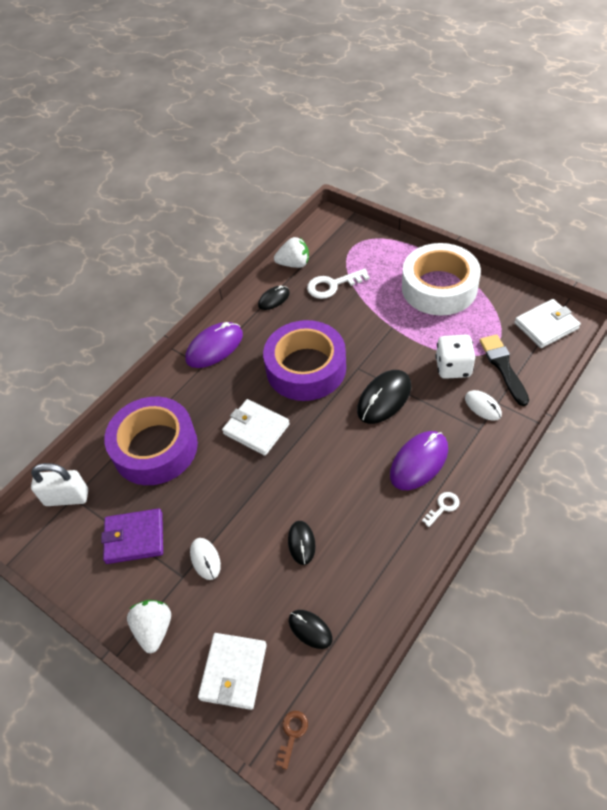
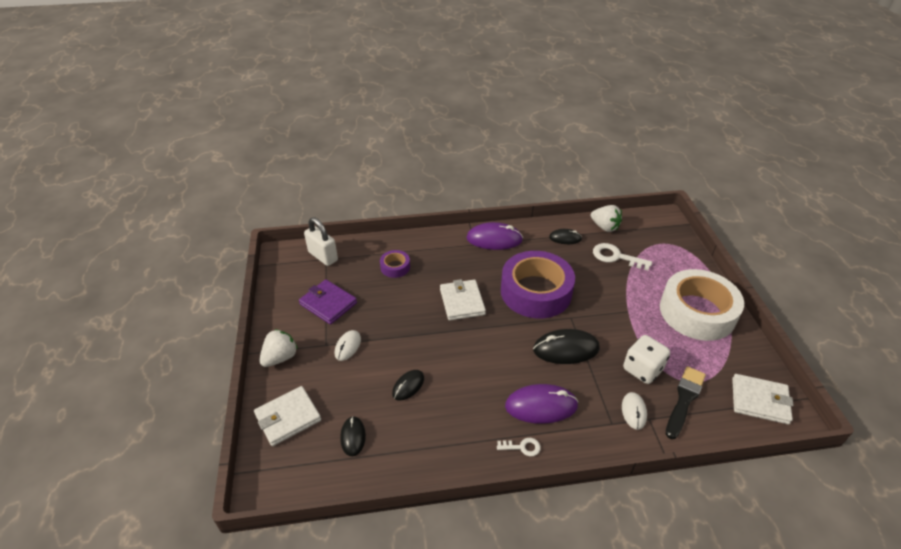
camera: 40 degrees right, 10 degrees down
(155, 448) = (395, 267): purple tape -> purple tape, size x0.44
(292, 734) = (274, 481): brown key -> none

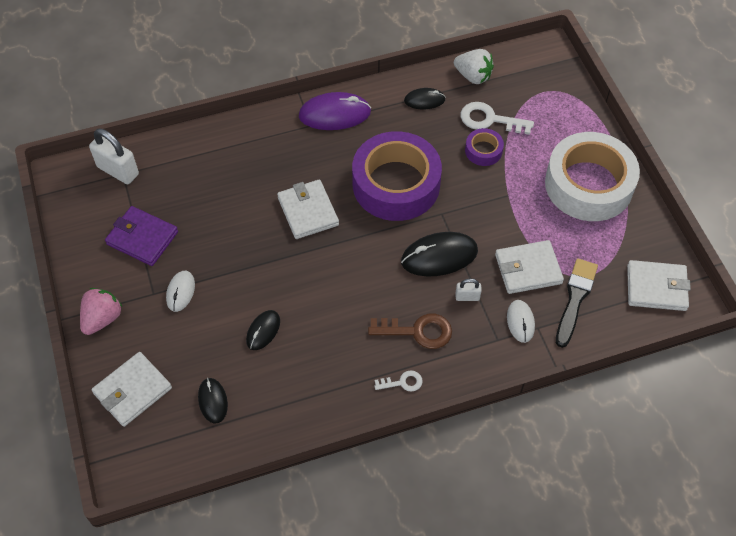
camera: 10 degrees left, 15 degrees up
(280, 357) = (102, 319): white strawberry -> pink strawberry
(395, 267) = (215, 173): purple tape -> purple tape (483, 151)
(541, 406) = (418, 331): purple mouse -> brown key
(587, 384) = (467, 297): none -> white padlock
(642, 369) = (528, 269): white dice -> white wallet

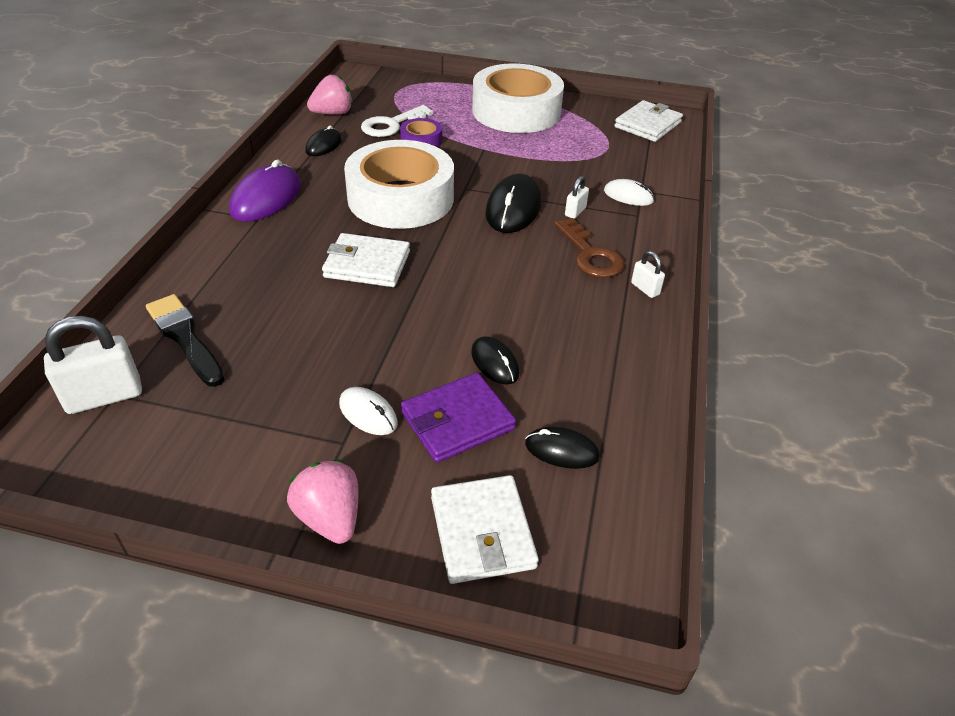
camera: 60 degrees left, 15 degrees down
(142, 238) = (243, 417): purple wallet -> purple wallet (457, 421)
(396, 184) = (400, 198): purple tape -> white tape
(402, 382) = (645, 289): white key -> white padlock
(418, 331) = (590, 255): brown key -> brown key turned 120 degrees clockwise
(473, 76) = (333, 113): white strawberry -> pink strawberry
(528, 269) = (574, 170): white wallet -> none
(575, 299) = (627, 161): black brush -> black brush (185, 337)

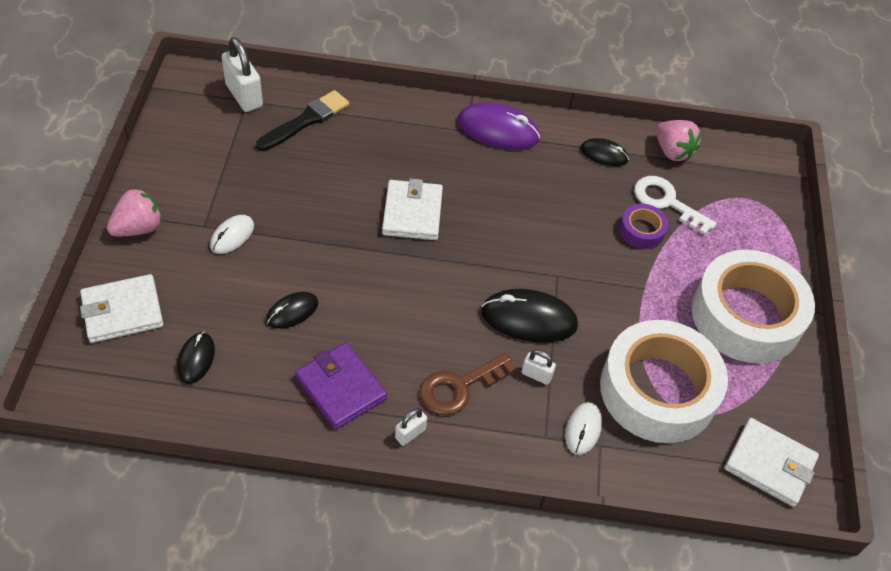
camera: 80 degrees right, 10 degrees up
(400, 198) = (523, 225): white tape -> white tape (658, 390)
(457, 421) = (226, 290): purple wallet -> purple wallet (341, 388)

